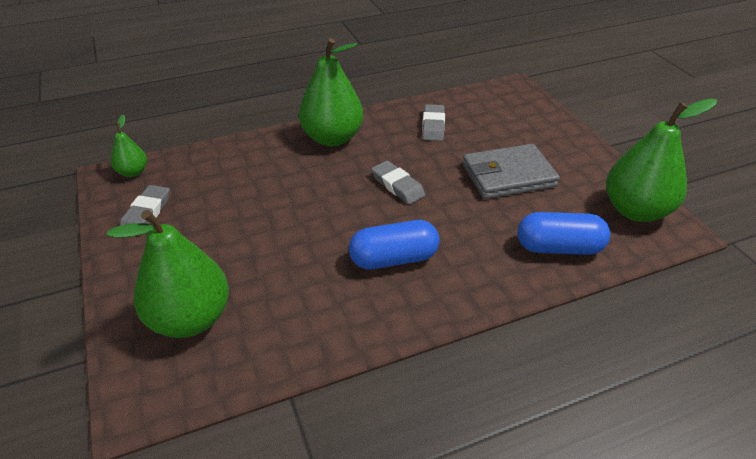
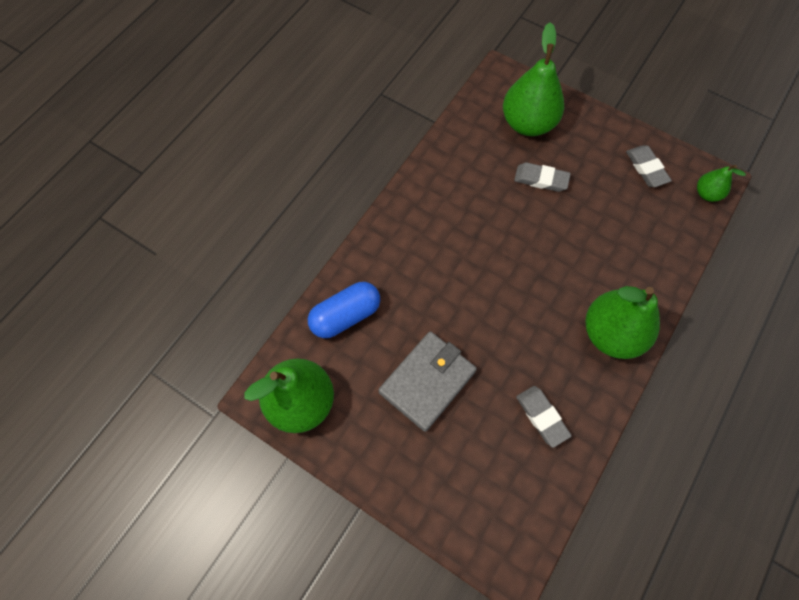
camera: 145 degrees right, 25 degrees up
(394, 259) = (451, 233): blue capsule -> none
(397, 186) = (506, 307): grey eraser -> grey eraser (541, 179)

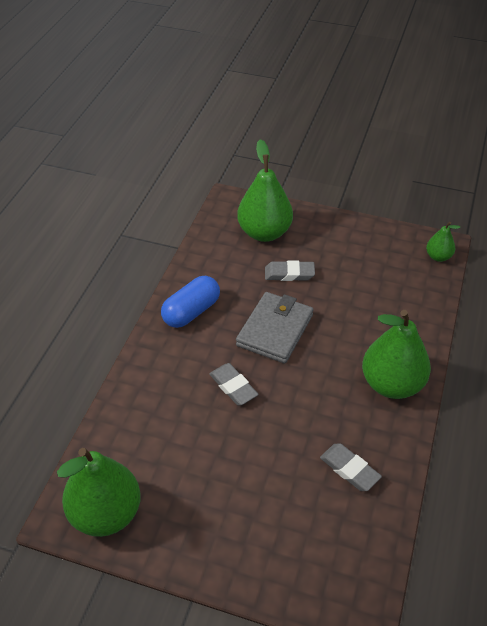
camera: 15 degrees left, 20 degrees down
(345, 316) = (133, 425): blue capsule -> blue capsule (191, 312)
(427, 382) = (230, 465): grey wallet -> grey wallet (275, 330)
(646, 168) = (380, 247): grey eraser -> grey eraser (233, 386)

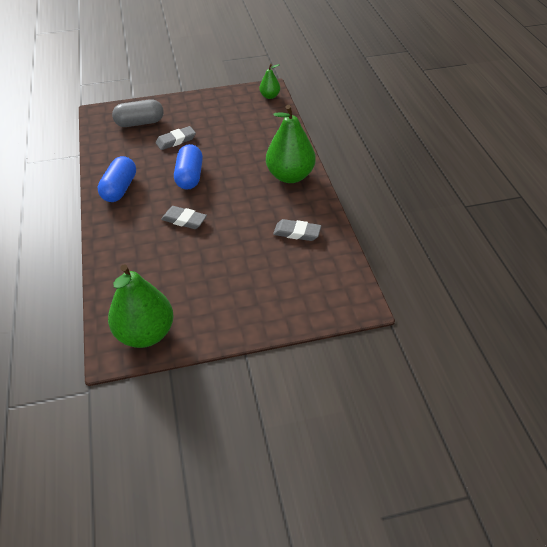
camera: 30 degrees left, 0 degrees up
(264, 233) = (140, 123): green pear -> grey capsule
(275, 330) = (190, 176): grey wallet -> blue capsule

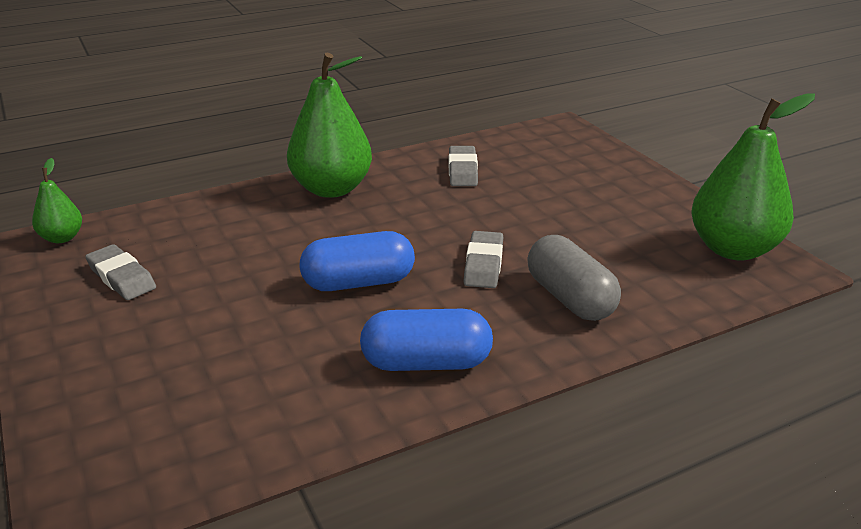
camera: 105 degrees left, 15 degrees down
(140, 123) = (152, 401): grey capsule -> grey capsule (570, 298)
(176, 140) = (233, 325): grey eraser -> grey eraser (121, 277)

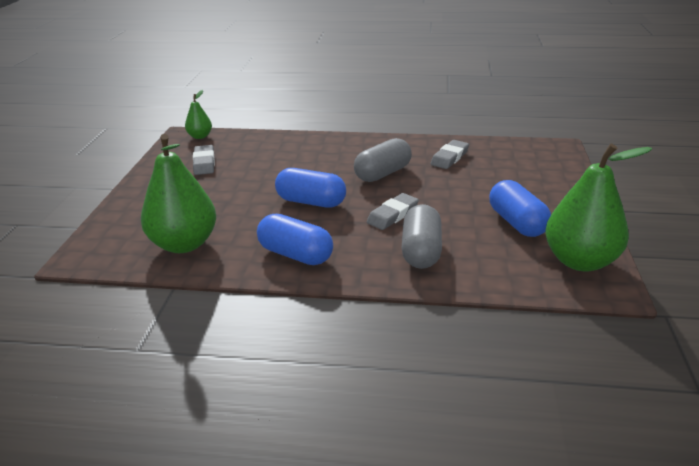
camera: 35 degrees right, 0 degrees up
(331, 189) = (357, 147): green pear -> green pear (184, 244)
(406, 214) = (382, 173): none -> grey capsule
(626, 227) = (517, 223): none -> blue capsule

